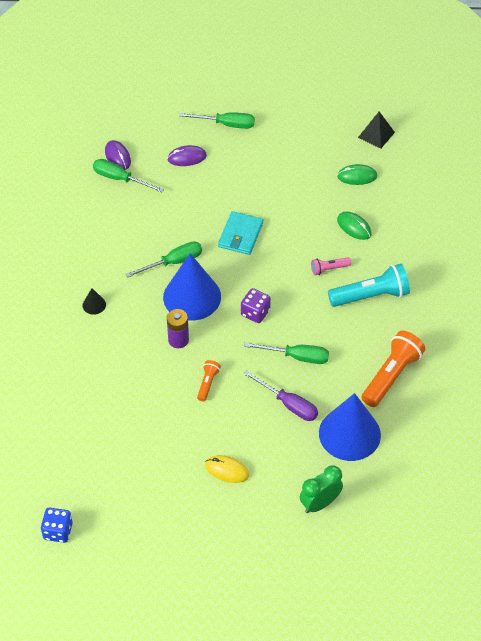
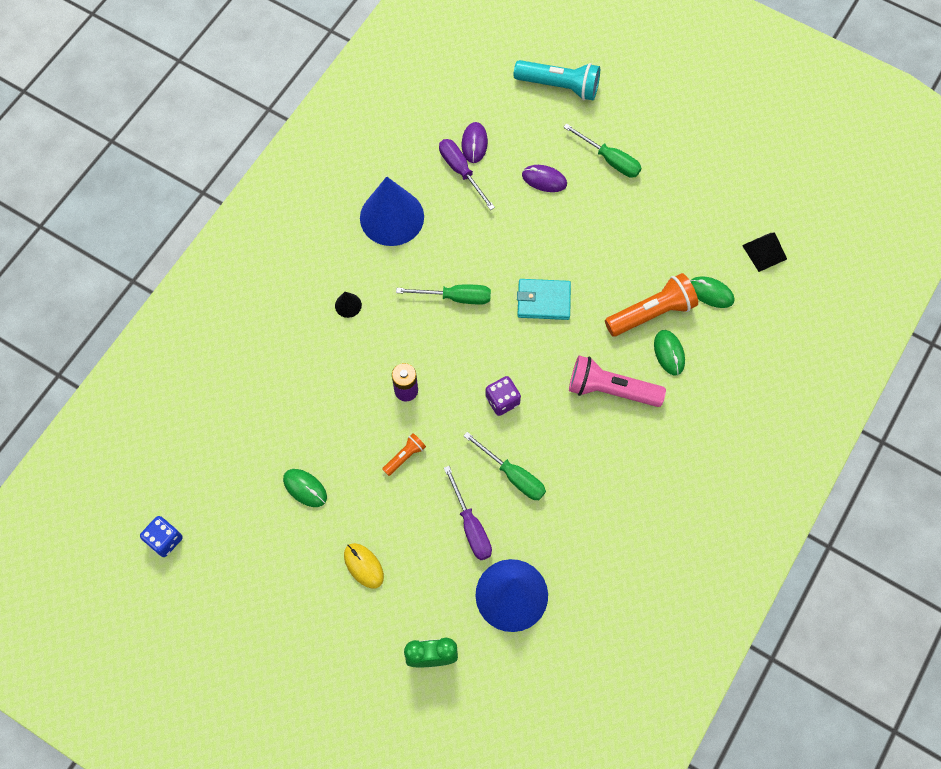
camera: 30 degrees right, 15 degrees up
(120, 179) = (461, 171): green screwdriver -> purple screwdriver
(145, 441) = (305, 488): none -> green mouse
(192, 297) = (450, 347): blue cone -> blue cone (392, 217)
(240, 235) = (543, 301): turquoise wallet -> turquoise wallet turned 45 degrees clockwise
(329, 269) = (610, 389): pink flashlight -> pink flashlight, size x1.99
(371, 296) = (635, 445): turquoise flashlight -> turquoise flashlight (559, 86)
(391, 375) = (597, 551): orange flashlight -> orange flashlight (651, 313)

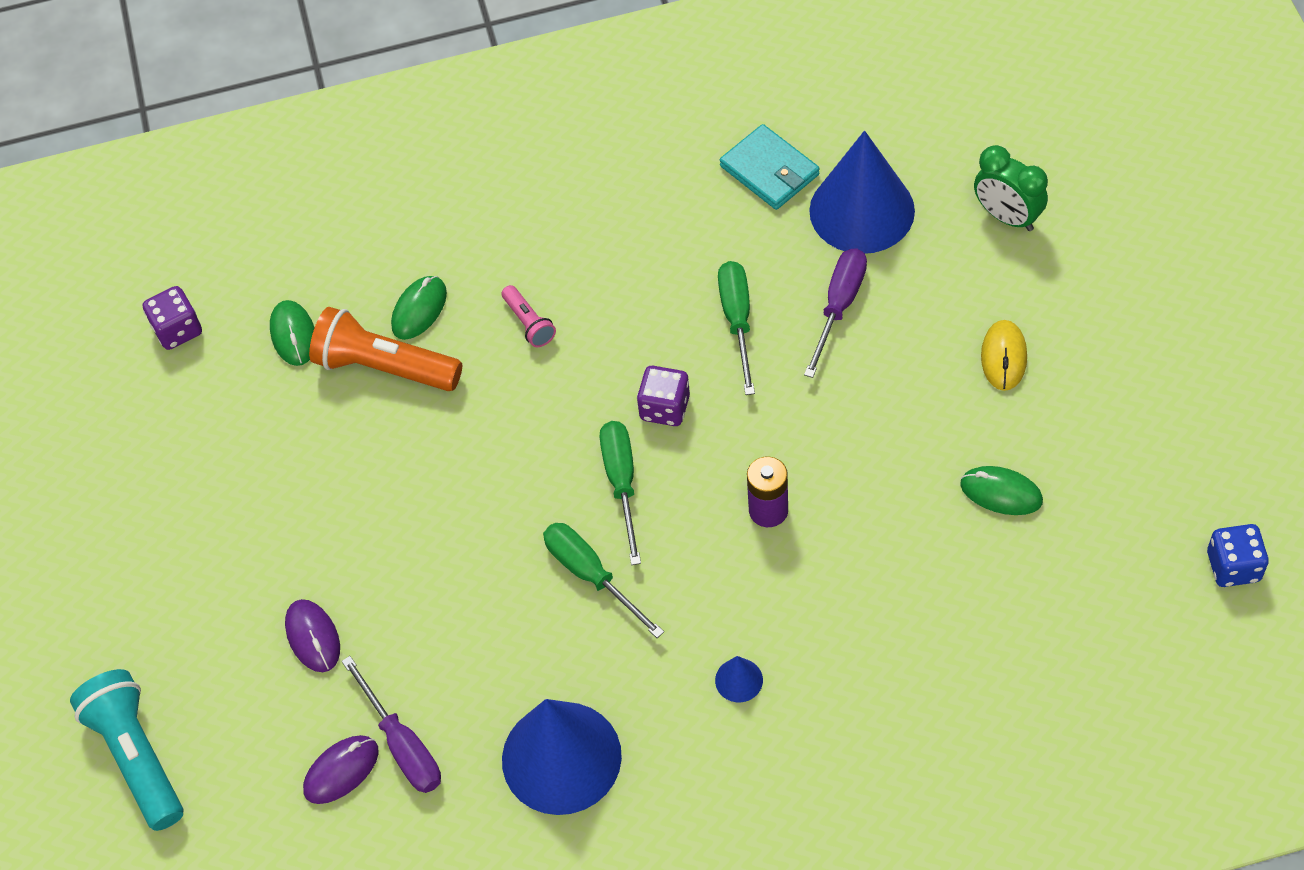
camera: 130 degrees left, 10 degrees down
(305, 488) = (1001, 493): green mouse -> green mouse turned 60 degrees counterclockwise
(348, 305) = (739, 680): black cone -> blue cone
(405, 456) = (844, 436): orange flashlight -> none
(461, 171) = (402, 745): purple screwdriver -> purple screwdriver turned 45 degrees counterclockwise
(543, 301) = (490, 482): turquoise wallet -> turquoise wallet (770, 170)
(610, 160) = (203, 592): green screwdriver -> green screwdriver (622, 483)
(610, 389) = (529, 323): pink flashlight -> pink flashlight, size x0.50
(764, 252) = (178, 330): black pyramid -> purple dice

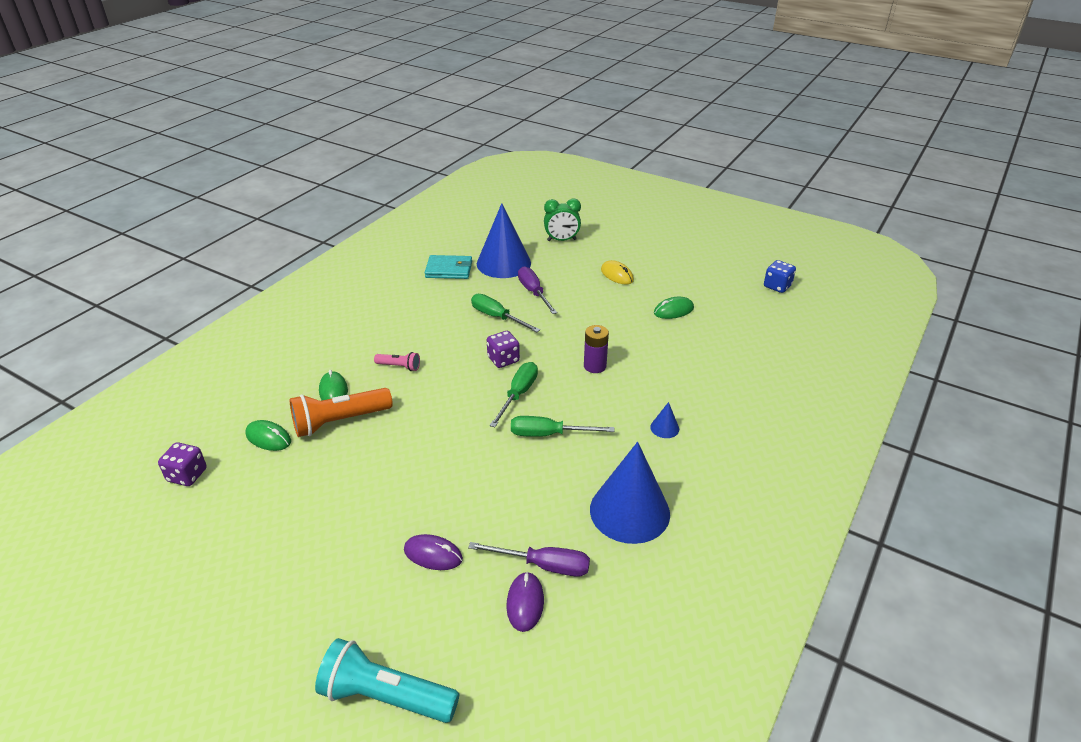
camera: 50 degrees left, 20 degrees down
(622, 483) = (518, 394): green screwdriver -> green screwdriver turned 75 degrees clockwise

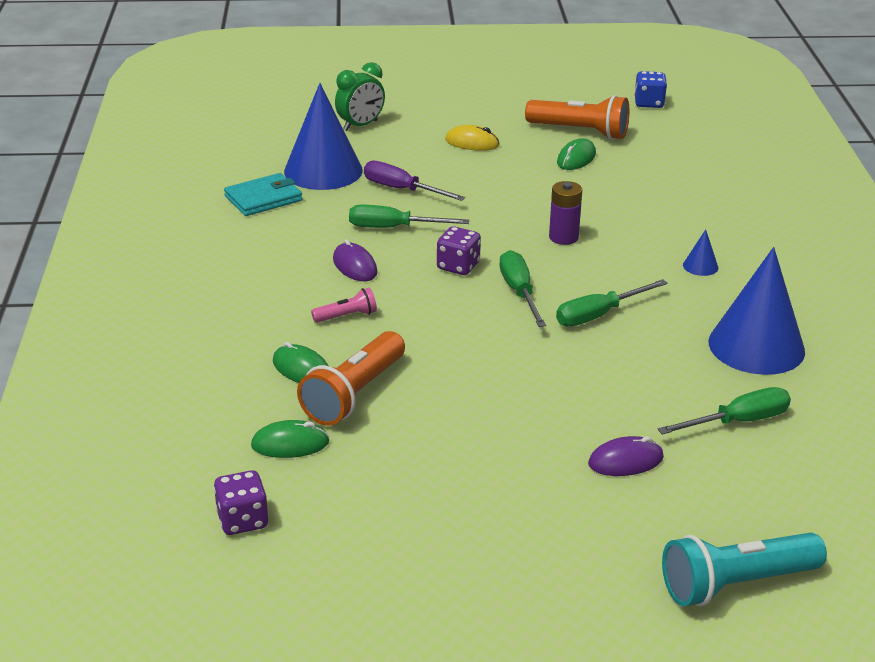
camera: 35 degrees left, 5 degrees down
(525, 603) = (760, 457): purple mouse -> purple mouse (355, 266)
(544, 565) = (738, 421): purple screwdriver -> green screwdriver
(700, 291) = (580, 131): none -> orange flashlight

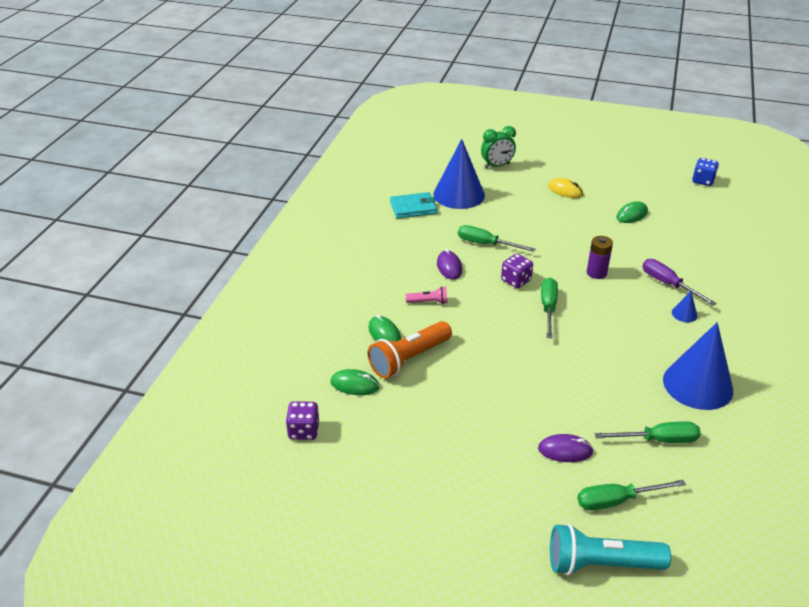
camera: 20 degrees right, 5 degrees up
(401, 189) = (503, 217): purple screwdriver -> purple screwdriver (668, 284)
(580, 131) = (644, 195): orange flashlight -> none
(598, 315) = (595, 336): green screwdriver -> green screwdriver (617, 500)

